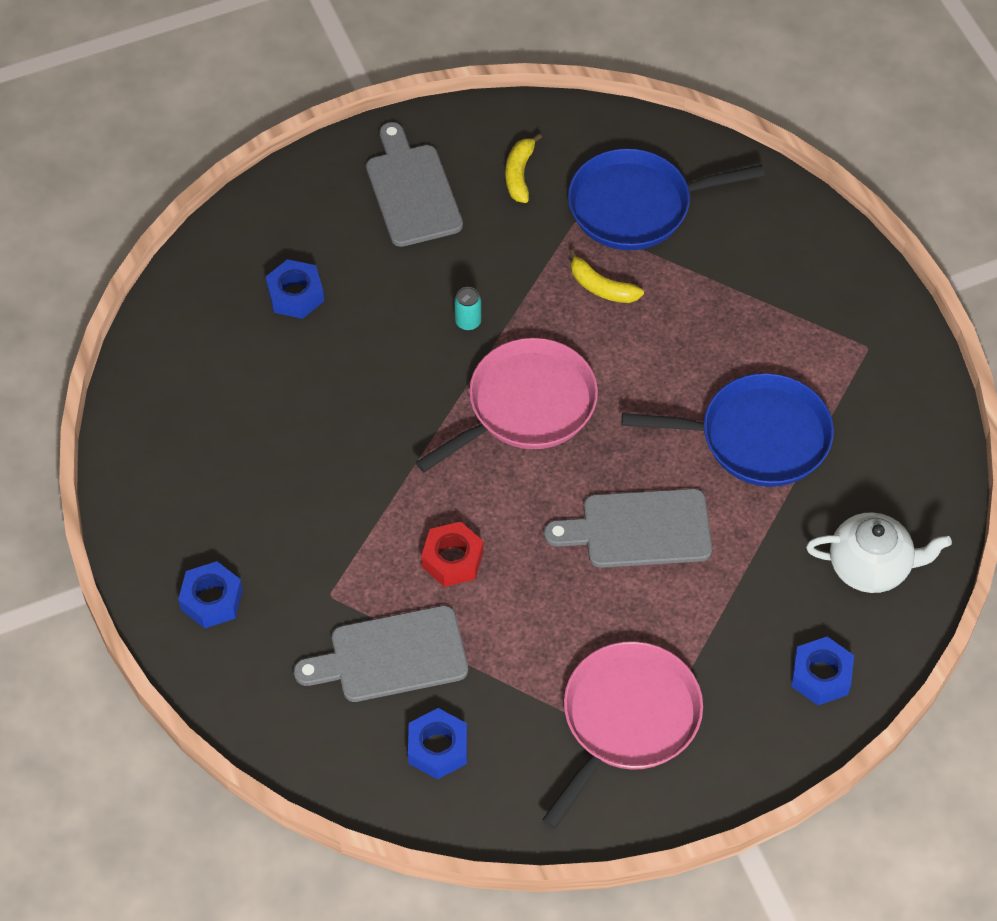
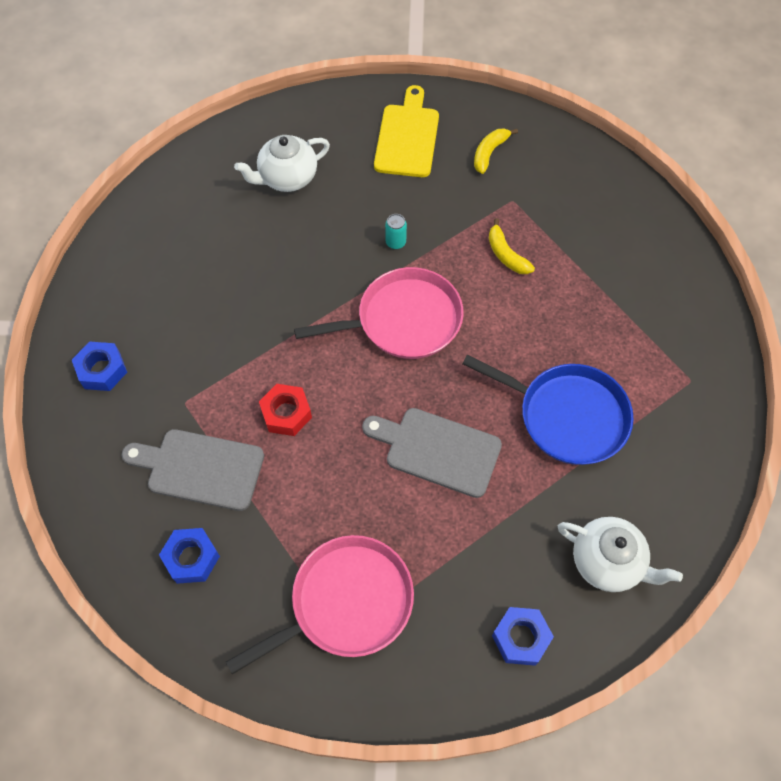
camera: 25 degrees right, 5 degrees up
(295, 295) = (287, 178): blue nut -> white teapot
(412, 190) = (407, 137): grey cutting board -> yellow cutting board
(636, 206) = (562, 206): blue pan -> none

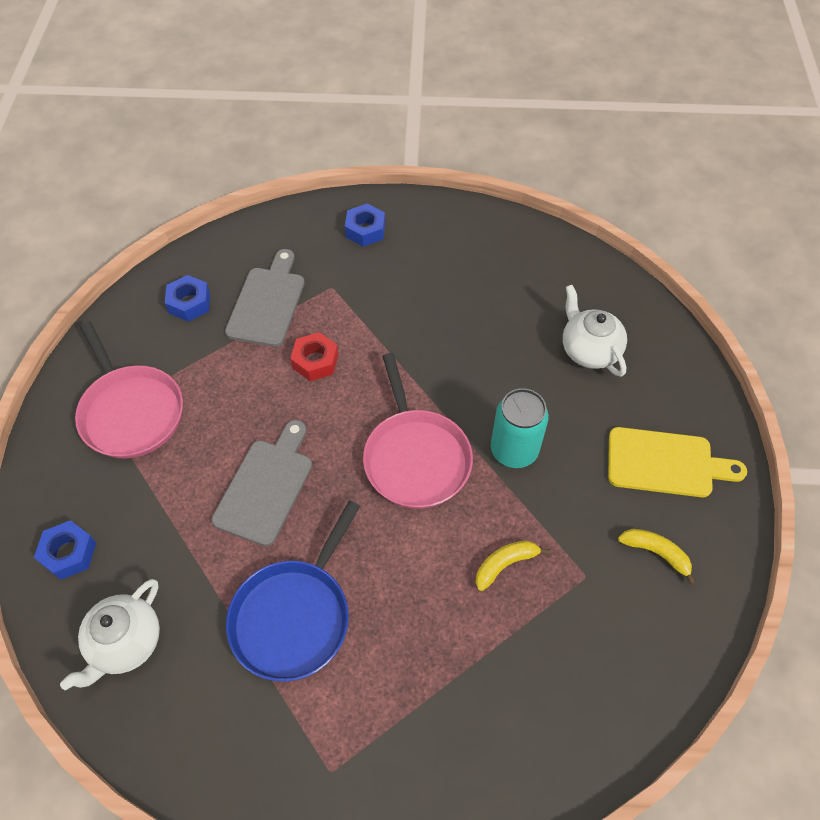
camera: 90 degrees right, 5 degrees down
(395, 242) = (514, 450): turquoise can -> turquoise can, size x2.16

